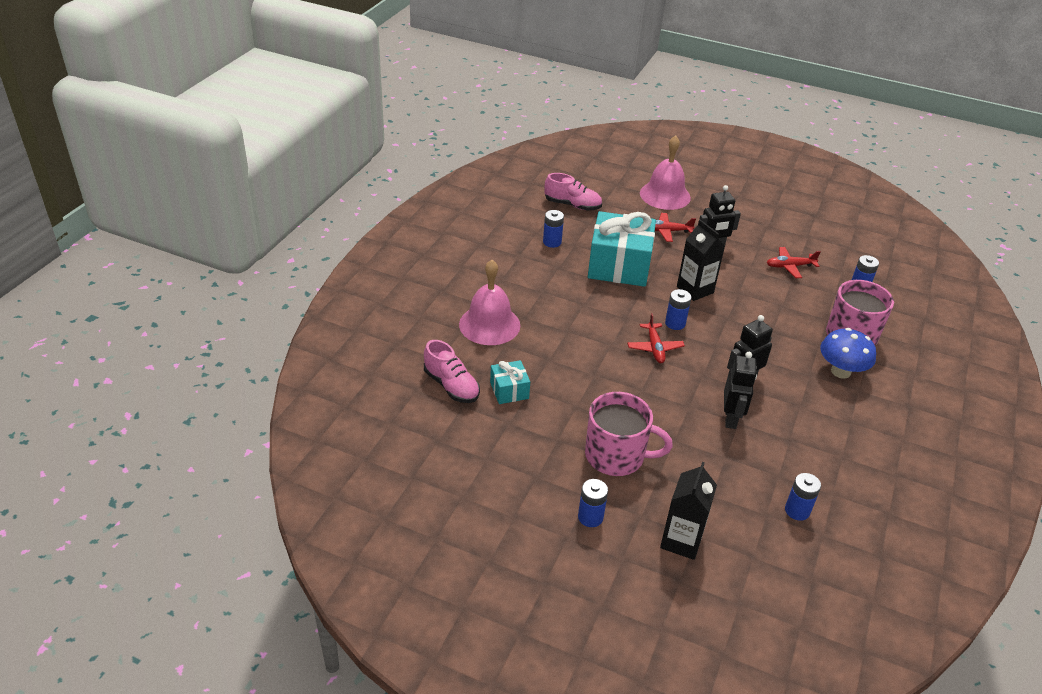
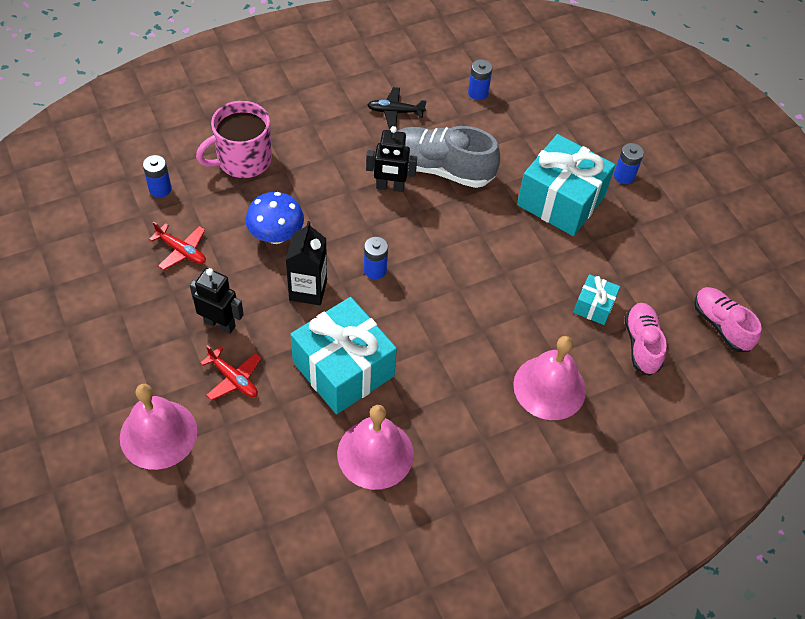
camera: 140 degrees left, 15 degrees up
(552, 242) = (375, 453): blue battery -> pink bell
(572, 205) = (284, 498): pink shoe -> pink shoe (721, 325)
(616, 456) = (561, 200): pink mug -> turquoise gift
(654, 348) = (424, 260): red plane -> none
(681, 541) = (577, 126): black carton -> none
(731, 418) = (440, 169): black robot -> grey shoe
(825, 442) = (395, 112): none -> black plane
(840, 371) = (302, 142): blue mushroom -> blue mushroom (276, 235)

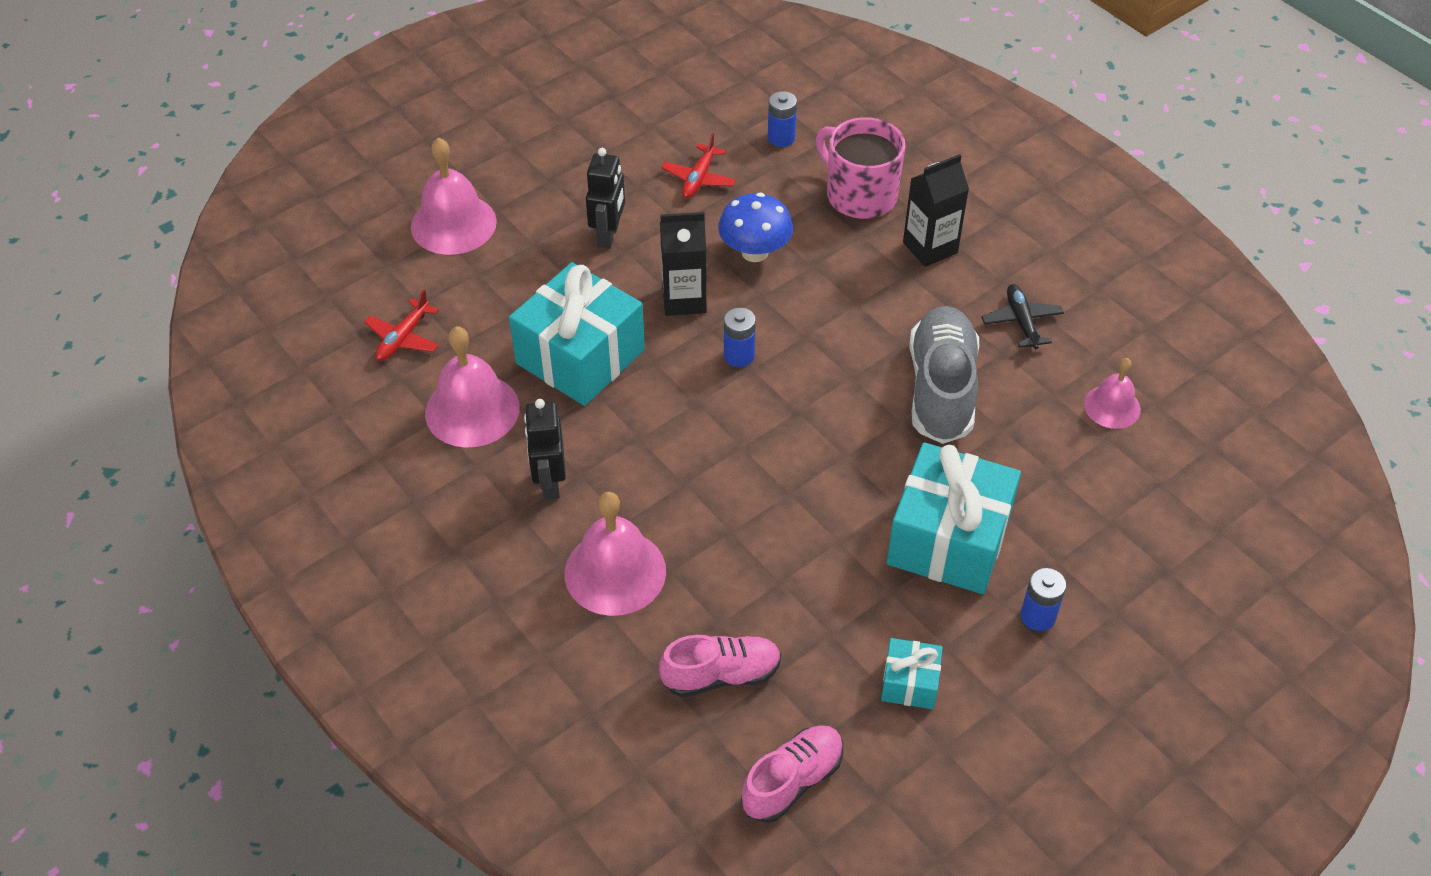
camera: 80 degrees right, 5 degrees down
(233, 379) = (538, 265): red plane -> red plane (403, 338)
(311, 137) = (930, 247): none -> black carton
(390, 187) = (883, 343): black robot -> black robot (550, 483)
(478, 93) = (1112, 406): blue battery -> pink bell
(594, 306) = (768, 607): turquoise gift -> turquoise gift (909, 683)

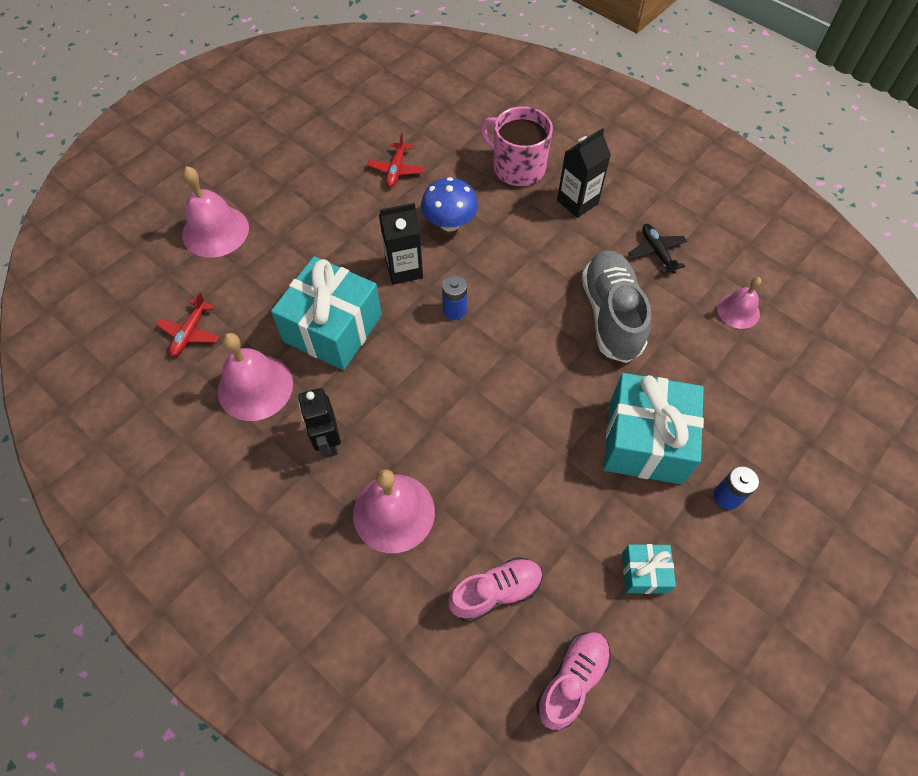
camera: 10 degrees left, 10 degrees up
(608, 235) = (337, 224): black robot -> none
(781, 138) = (450, 130): blue battery -> none

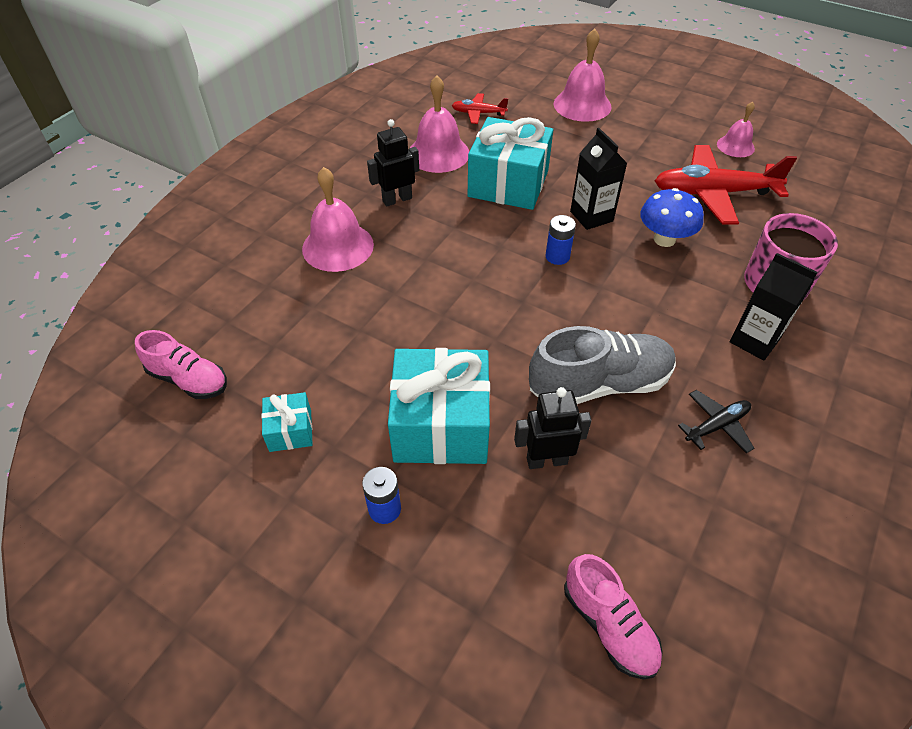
camera: 80 degrees right, 10 degrees down
(396, 170) = (713, 193): red plane -> red plane, size x2.03
(495, 592) = (269, 319): pink shoe -> pink shoe (608, 625)
(684, 369) = (546, 460): none -> black robot
(738, 311) = (660, 523): pink bell -> pink bell (735, 146)

